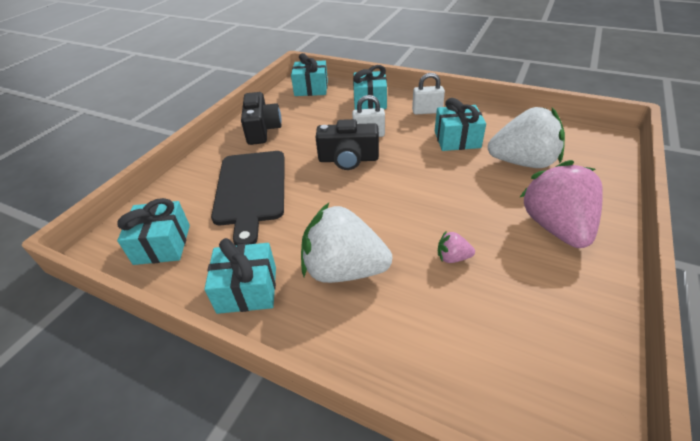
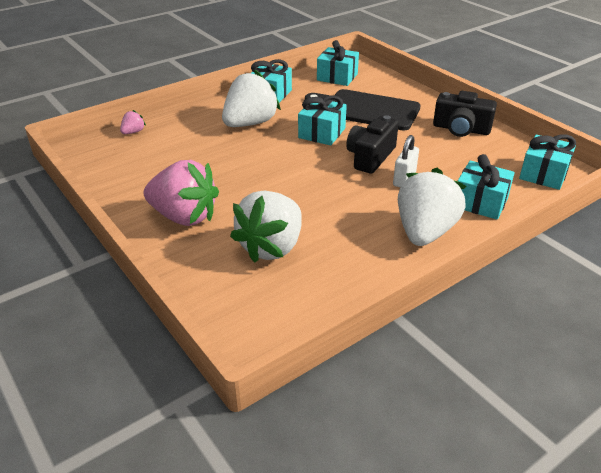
camera: 115 degrees right, 5 degrees down
(427, 111) = (425, 232): white padlock -> white strawberry
(452, 257) = (213, 161): pink strawberry -> pink strawberry (133, 132)
(457, 139) = (348, 226): turquoise gift -> turquoise gift (322, 133)

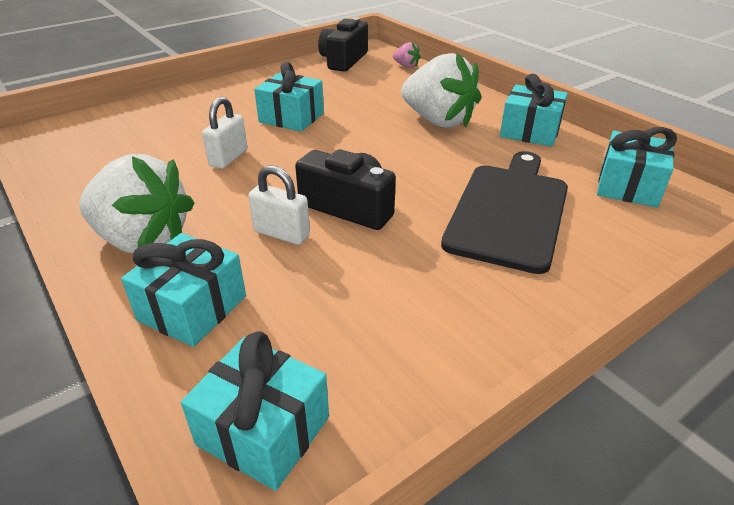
camera: 90 degrees right, 0 degrees up
(184, 216) = (241, 97): pink strawberry -> none
(272, 247) = (170, 139): white strawberry -> none
(308, 210) = (228, 158): none -> white padlock
(322, 133) = (419, 169): turquoise gift -> turquoise gift (291, 117)
(461, 129) = (458, 322): black camera -> black camera (344, 60)

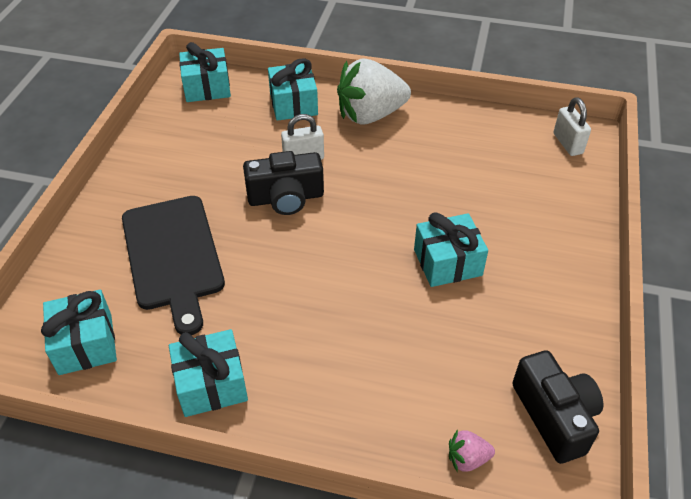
camera: 140 degrees right, 10 degrees up
(228, 158) = (422, 190): white padlock -> white padlock (567, 143)
(438, 121) = (315, 345): white strawberry -> none

